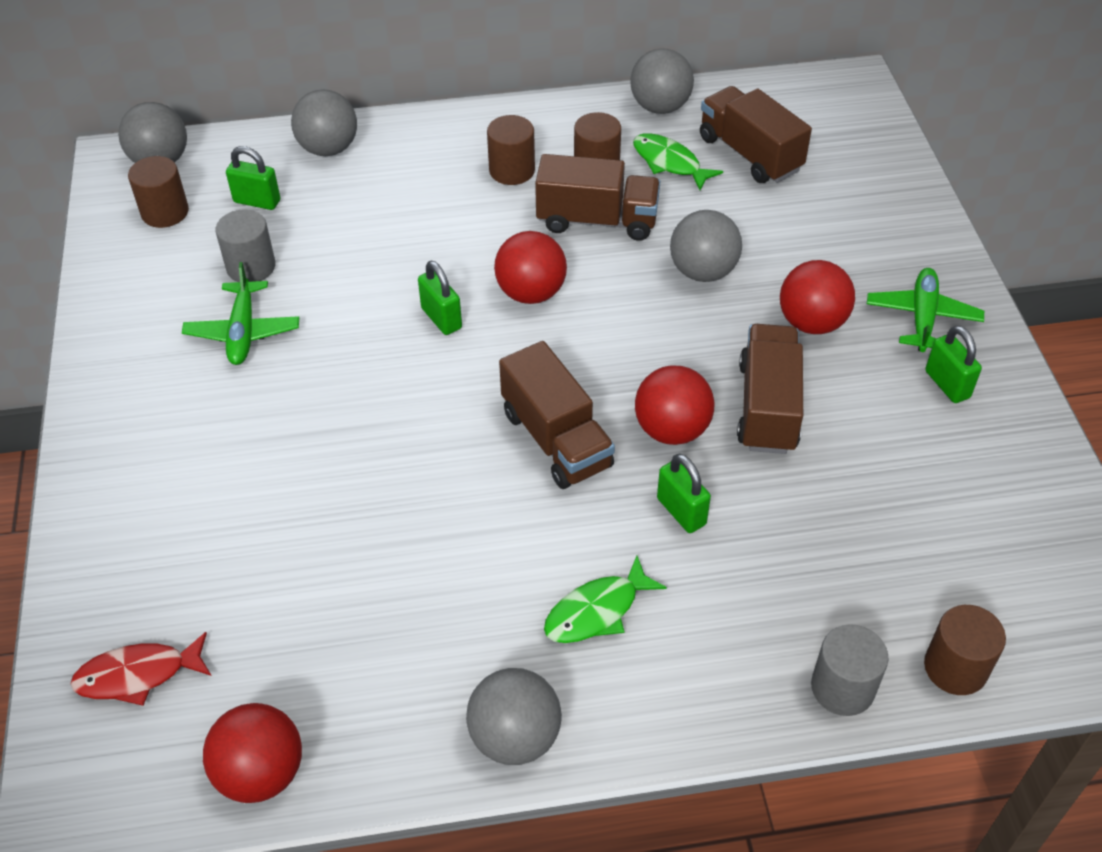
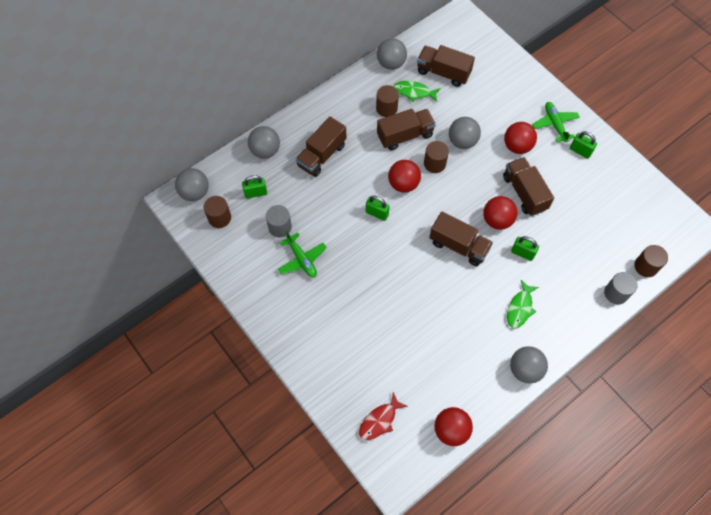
camera: 30 degrees left, 15 degrees up
(419, 192) = (321, 155): none -> brown truck
(512, 170) = (352, 126): brown cylinder -> brown cylinder (434, 163)

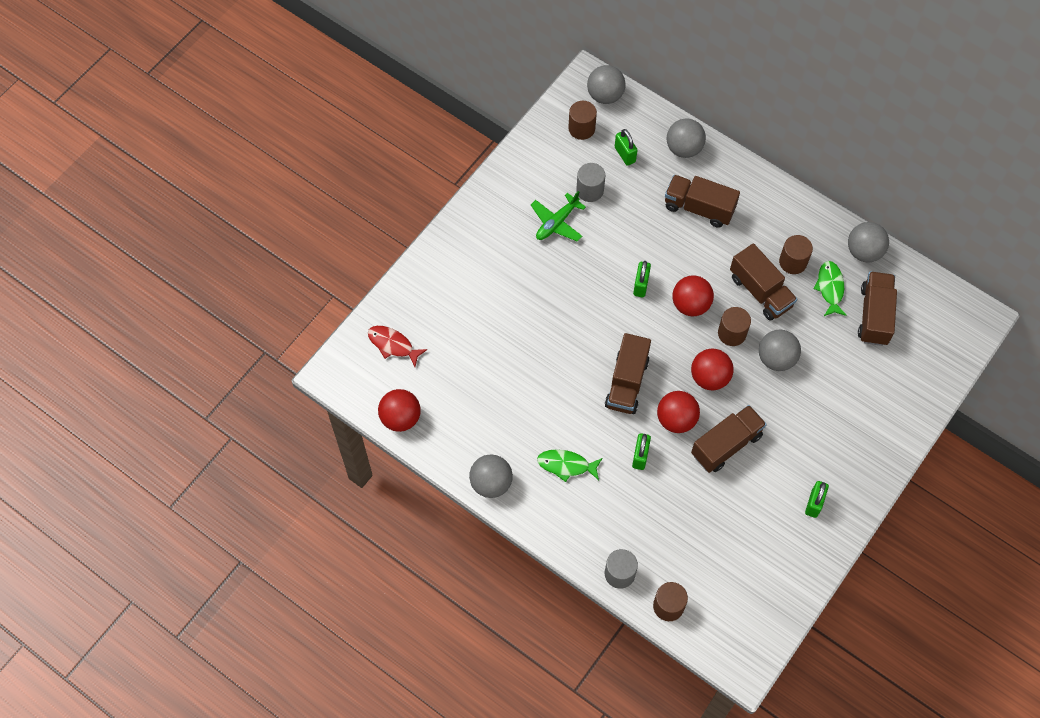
camera: 75 degrees right, 0 degrees up
(517, 146) = (793, 425): red ball -> red ball (709, 377)
(554, 124) = (845, 465): green plane -> none

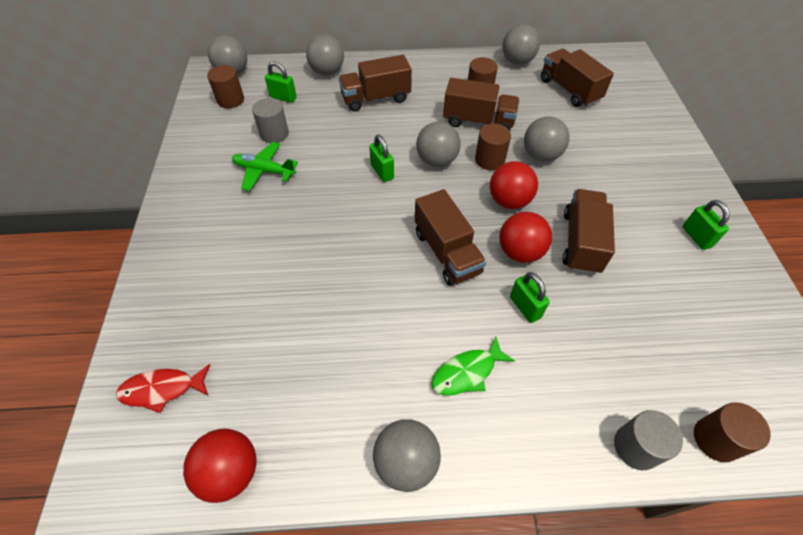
camera: 40 degrees left, 10 degrees down
(557, 223) = (264, 171): green plane -> green plane turned 105 degrees clockwise
(690, 305) = (436, 161): red ball -> grey ball
(830, 288) = (522, 92): green fish -> none

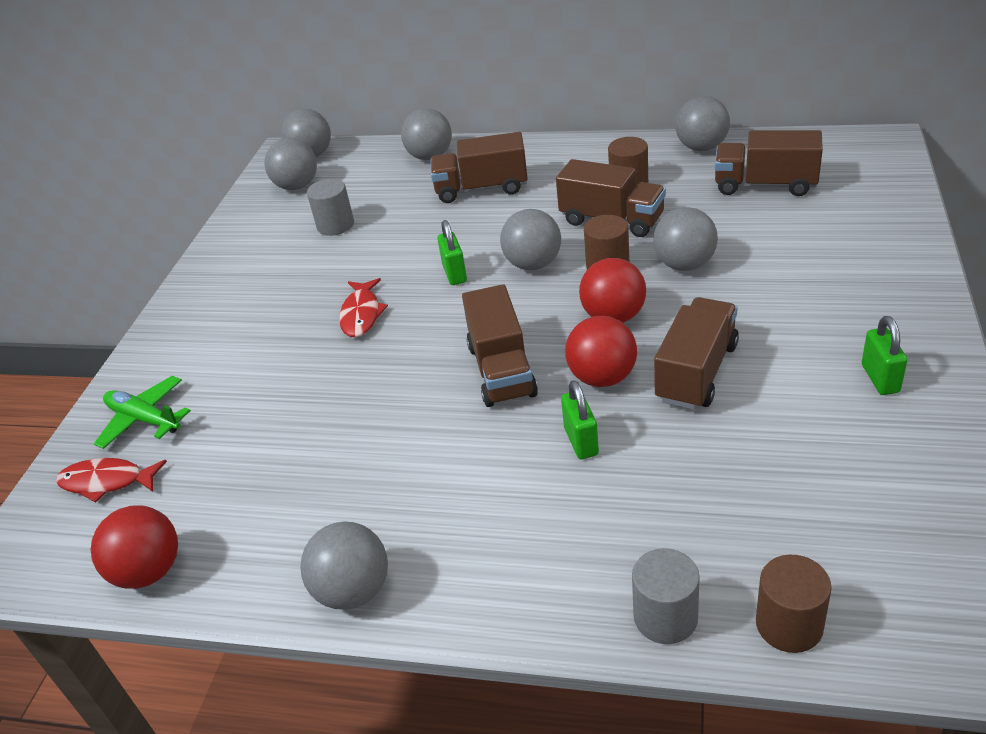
camera: 20 degrees right, 15 degrees down
(230, 100) = (297, 186): brown cylinder -> grey ball
(264, 171) = (307, 266): green plane -> green plane (144, 419)
(283, 97) = (362, 185): green padlock -> none
(323, 212) = (361, 314): none -> red fish
(467, 372) = (471, 506): green fish -> none
(569, 90) = (765, 185): brown truck -> brown truck turned 60 degrees counterclockwise

